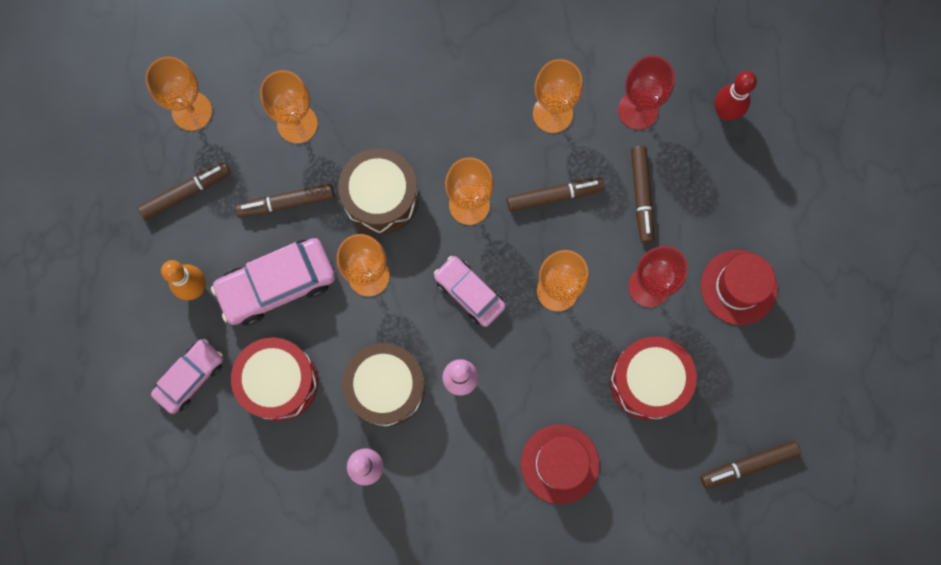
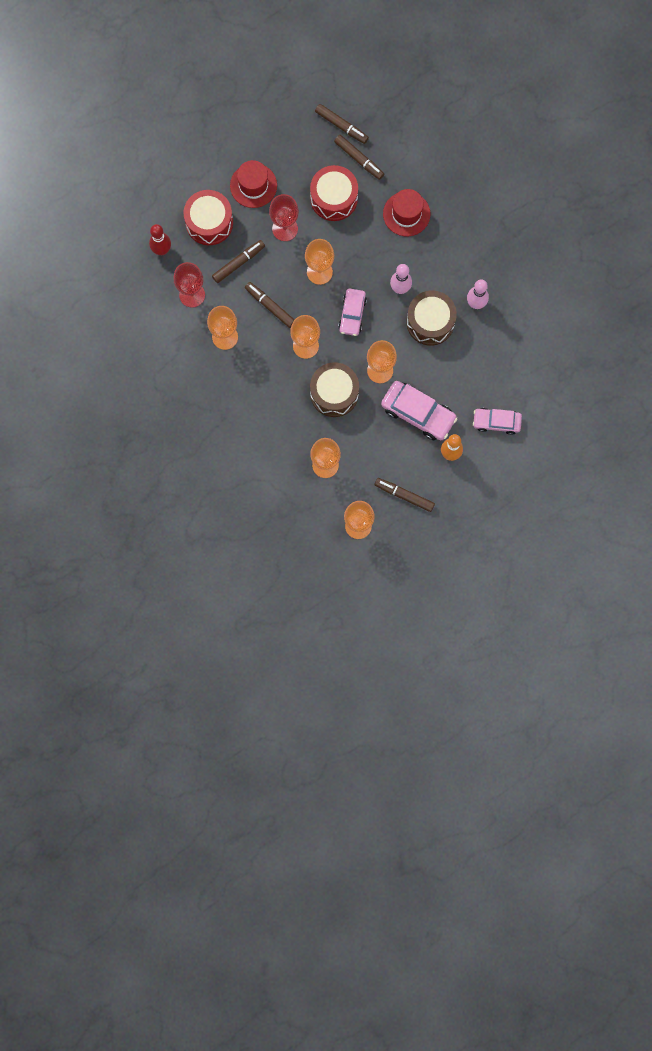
camera: 125 degrees left, 0 degrees up
(279, 382) = (466, 376): red drum -> red drum (209, 222)
(286, 203) = (372, 439): brown marker -> brown marker (359, 159)

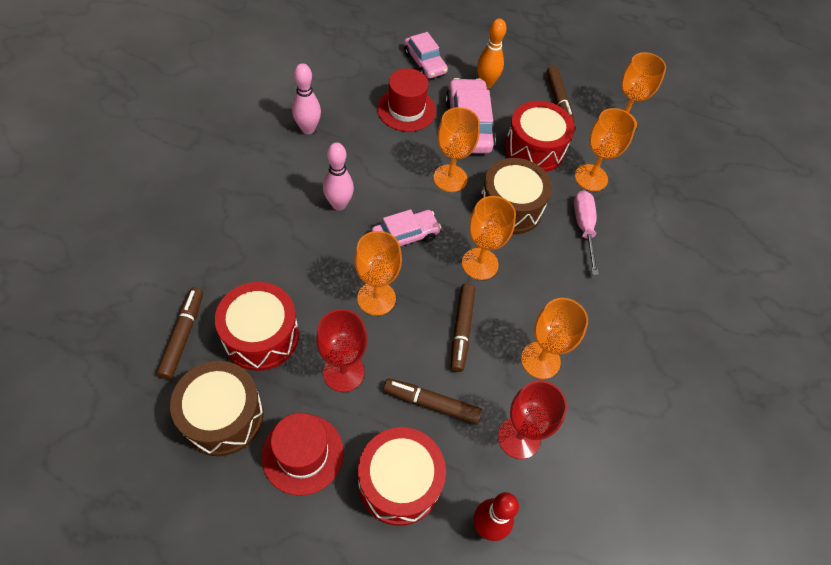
camera: 130 degrees left, 20 degrees down
(291, 429) = (584, 228): none -> pink screwdriver
(341, 126) = (139, 385): brown marker -> none
(371, 445) = (534, 149): none -> red drum
(406, 214) = (235, 243): red hat -> red hat (406, 109)
(430, 322) = (359, 159): brown drum -> brown drum (223, 416)

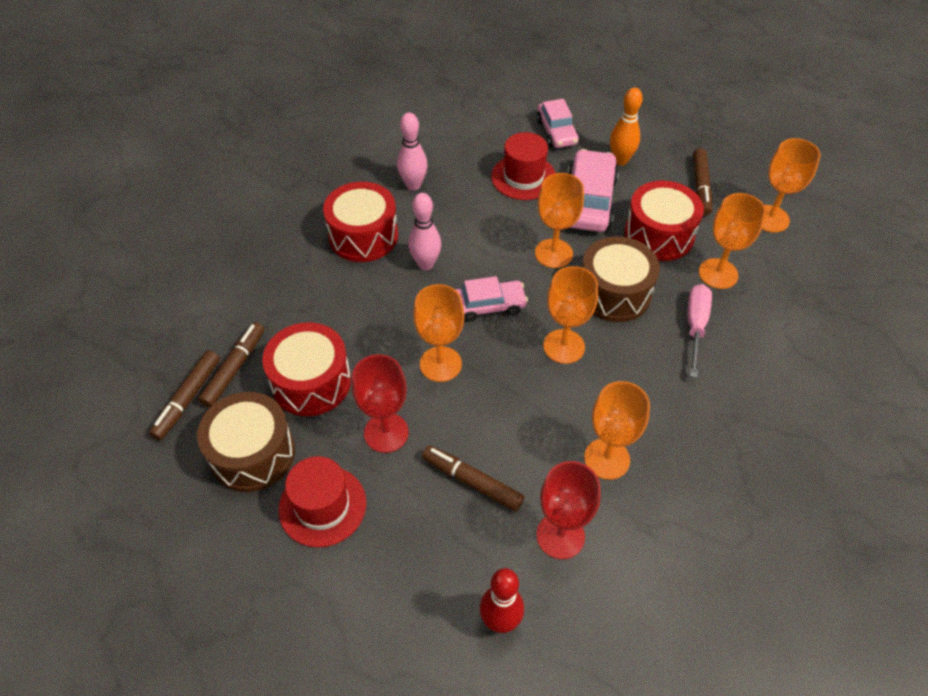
camera: 20 degrees right, 5 degrees down
(399, 482) = (416, 555): red drum -> red drum (363, 236)
(461, 330) = (525, 412): brown marker -> brown marker (187, 399)

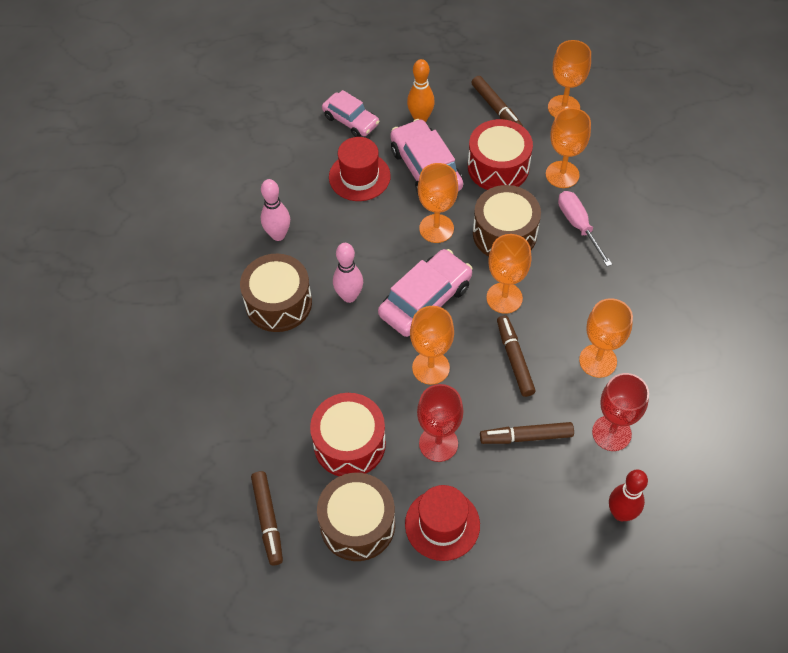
camera: 35 degrees left, 5 degrees up
(234, 369) = (281, 473): brown marker -> brown marker (514, 359)
(363, 236) = (278, 303): red drum -> brown drum
(488, 306) = (425, 300): pink car -> pink car, size x1.54

